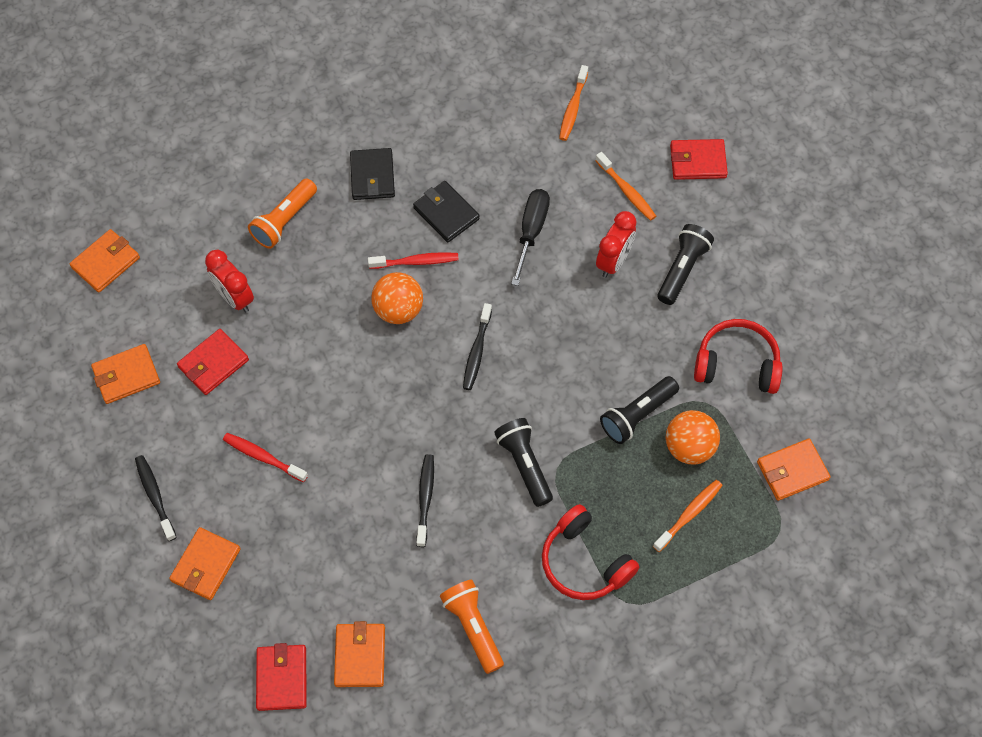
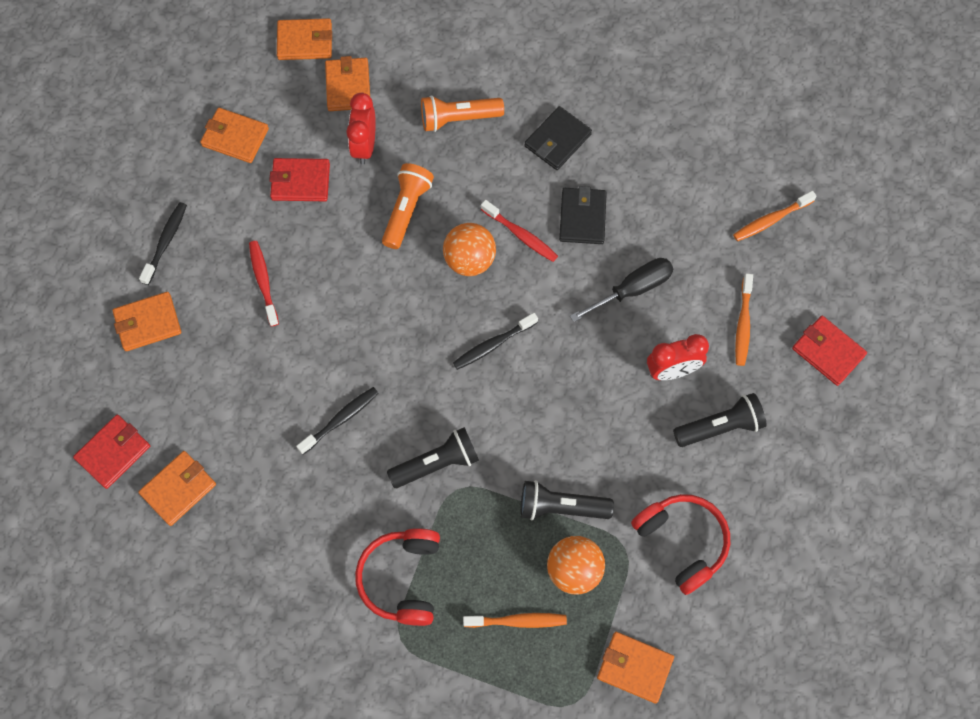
camera: 45 degrees right, 5 degrees up
(175, 267) = (348, 86): none -> orange wallet
(473, 627) = (274, 547): orange flashlight -> orange flashlight (406, 210)
(524, 465) = (436, 463): black flashlight -> black flashlight turned 45 degrees clockwise

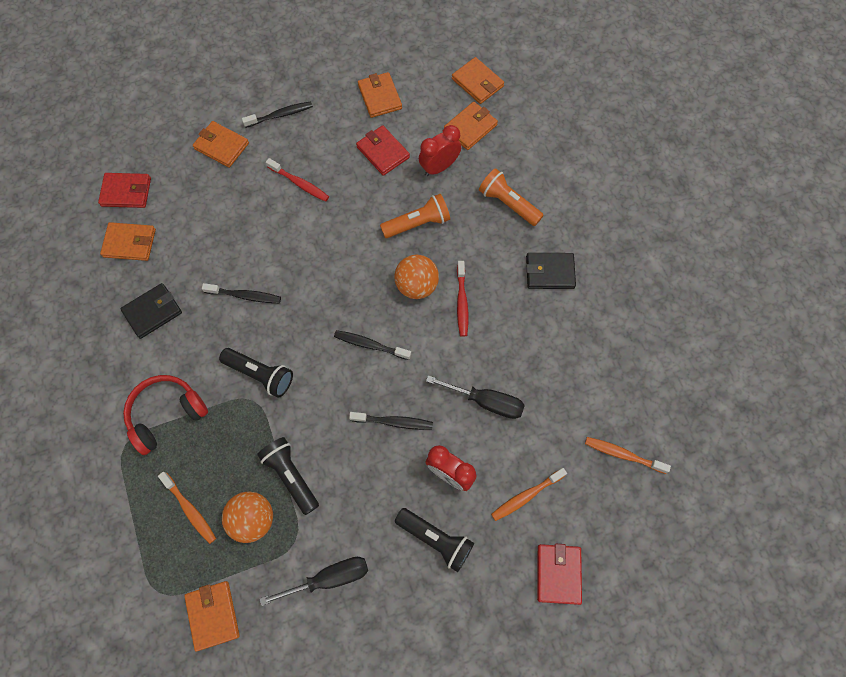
camera: 50 degrees right, 0 degrees up
(263, 281) = (300, 184): red toothbrush -> red toothbrush turned 90 degrees clockwise
(582, 217) = (509, 330): black wallet -> black wallet (153, 312)
(585, 380) = (394, 422): none -> black toothbrush
(682, 542) = (329, 578): red headphones -> black screwdriver

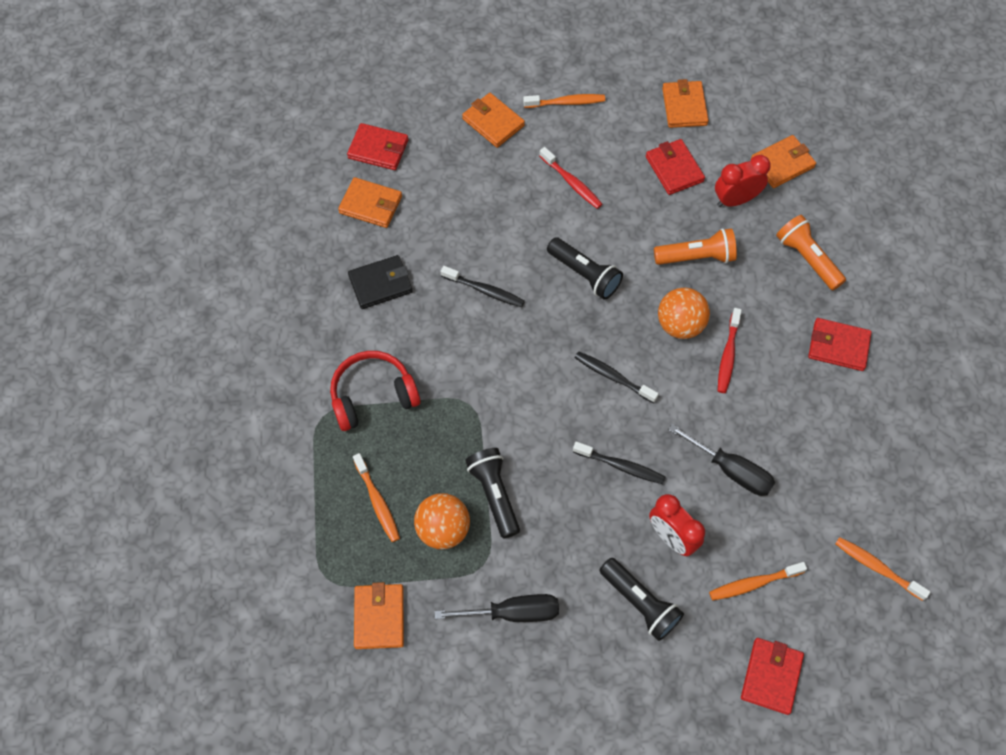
camera: 15 degrees right, 5 degrees down
(260, 374) = (484, 379): black flashlight -> black flashlight (584, 274)
(280, 115) = (566, 102): black toothbrush -> orange toothbrush
(477, 83) = (802, 115): orange wallet -> none
(550, 272) = (838, 346): black wallet -> red wallet

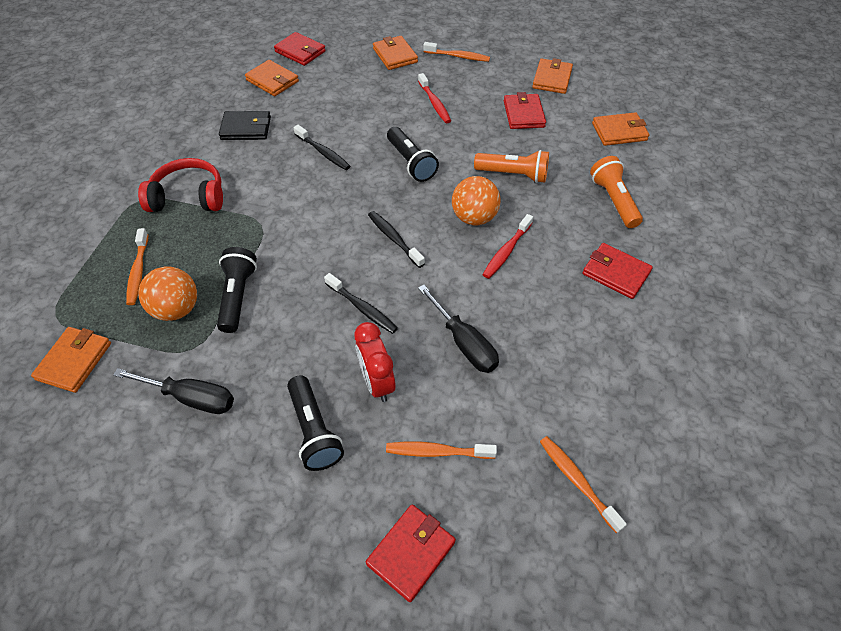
camera: 20 degrees right, 10 degrees down
(735, 200) = (566, 145): red clock -> none

